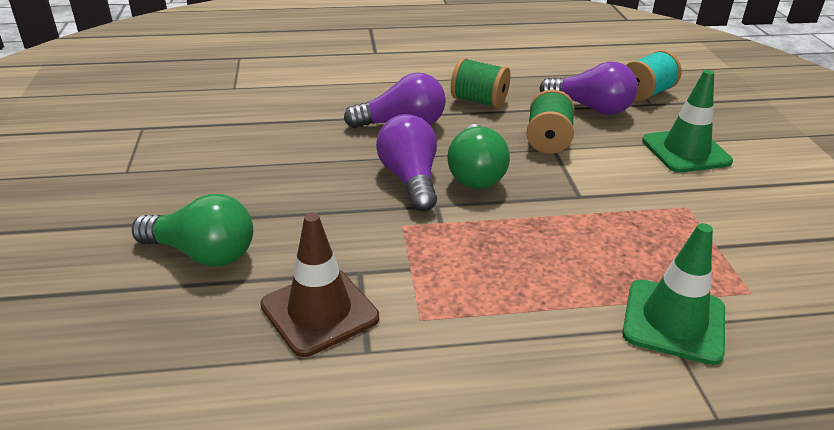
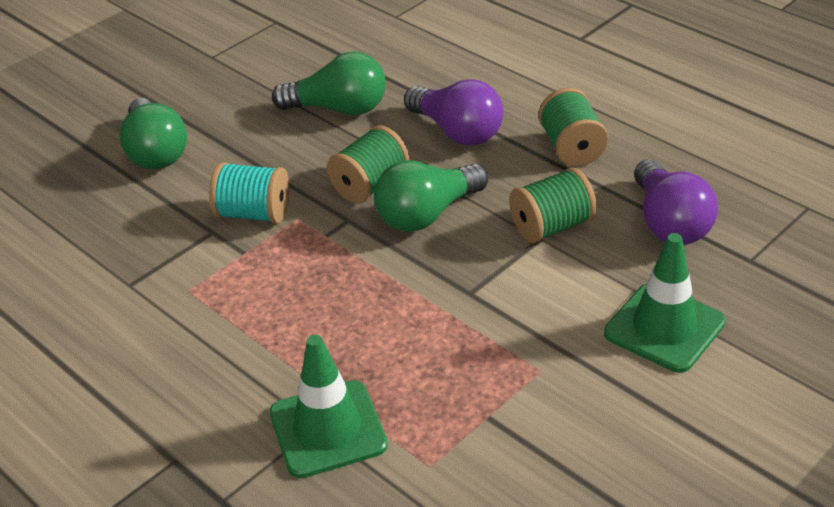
camera: 55 degrees right, 5 degrees up
(300, 151) = (339, 109): none -> green light bulb
(319, 311) = (147, 240): brown traffic cone -> none
(410, 179) = (370, 185): purple light bulb -> green spool
(646, 93) = (773, 245): turquoise spool -> turquoise spool (253, 214)

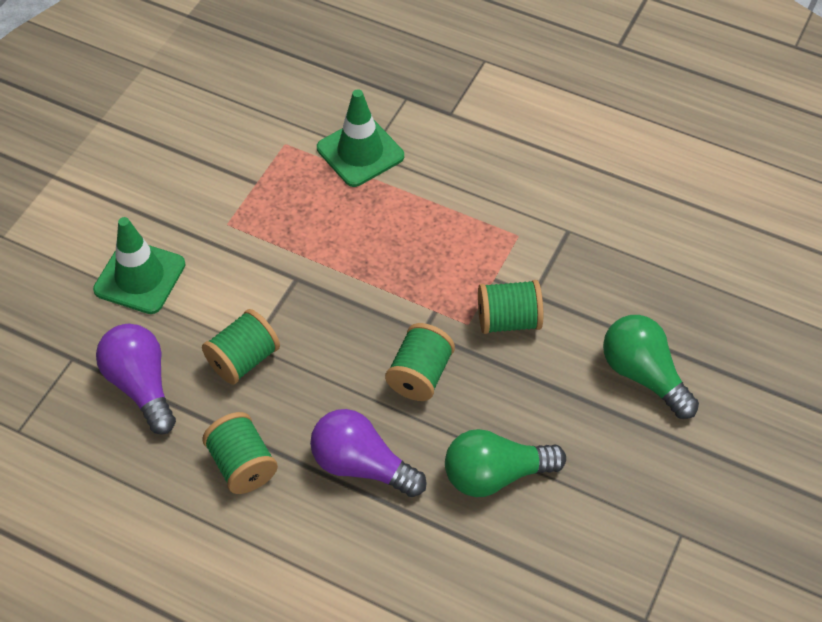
camera: 160 degrees right, 15 degrees up
(253, 214) = (508, 320): turquoise spool -> green spool
(427, 214) = (356, 351): green light bulb -> none

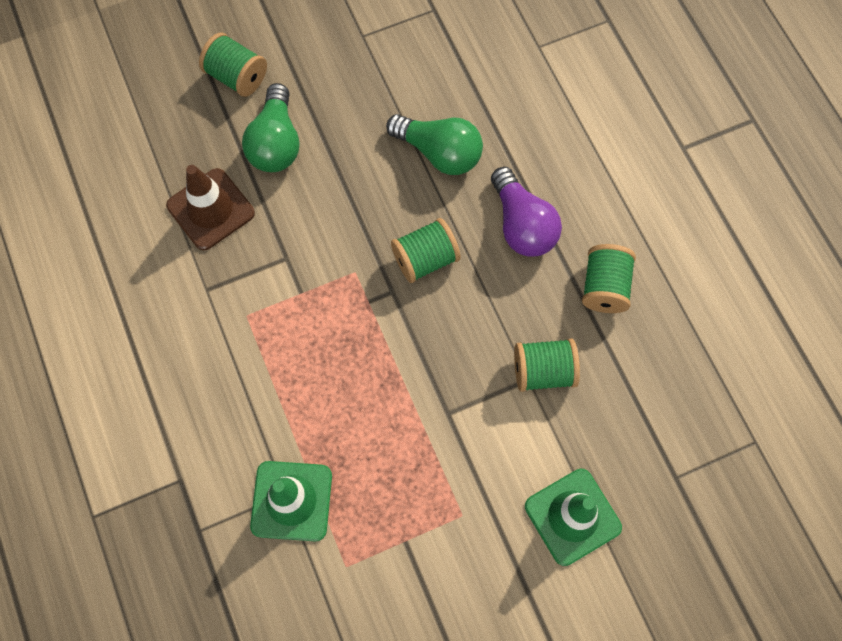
camera: 140 degrees left, 15 degrees up
(141, 385) = (636, 409): purple light bulb -> none
(508, 320) = (324, 252): green spool -> green spool (237, 76)
(632, 285) = (210, 209): none -> brown traffic cone

